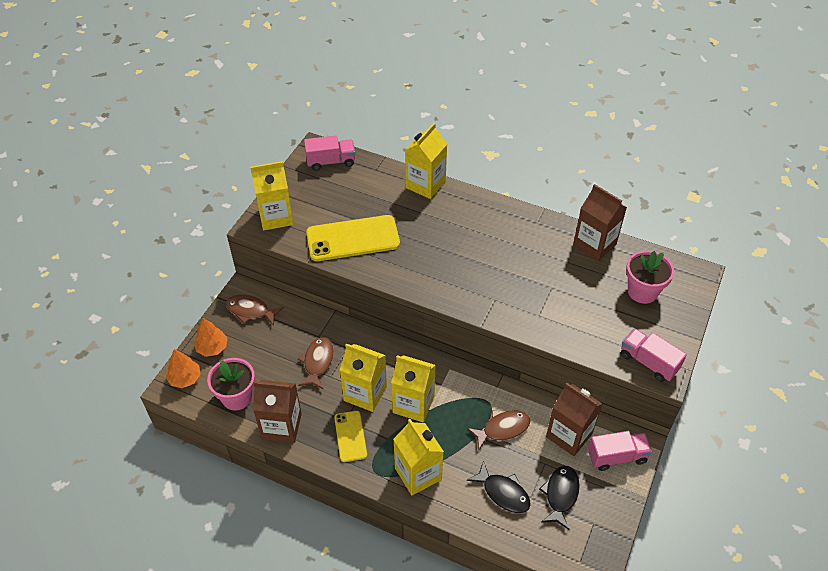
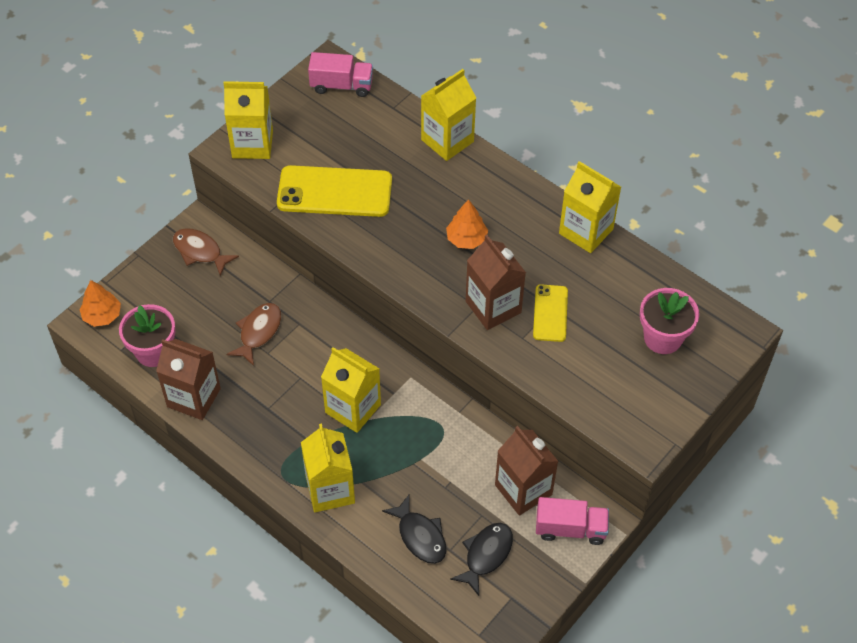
camera: 15 degrees right, 5 degrees up
(212, 347) = (143, 286): orange tree -> orange tree (466, 239)
(350, 436) = (268, 428): yellow phone -> yellow phone (550, 313)
(365, 393) = (301, 382): yellow carton -> yellow carton (586, 231)
(502, 429) = (447, 463): brown fish -> none
(594, 244) = (628, 265): brown carton -> brown carton (493, 307)
(648, 362) = (632, 426): pink truck -> none

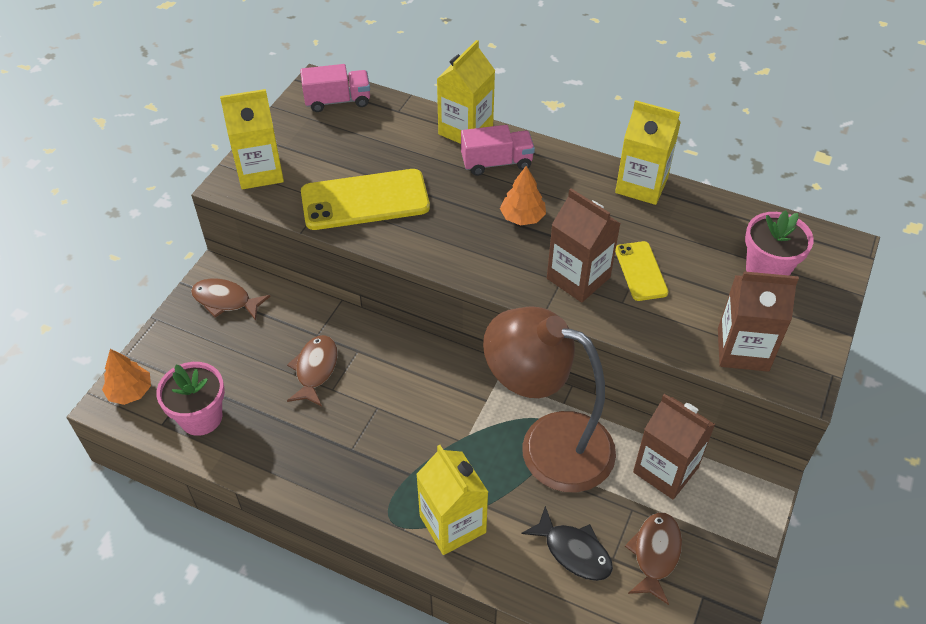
camera: 15 degrees left, 5 degrees down
(194, 398) = (262, 458): brown carton -> brown carton (743, 349)
(353, 408) = (447, 427): yellow carton -> none
(432, 444) = (548, 444): none -> brown lamp
(486, 555) = (655, 554): black fish -> brown fish
(570, 529) = (733, 500): pink truck -> pink truck (496, 163)

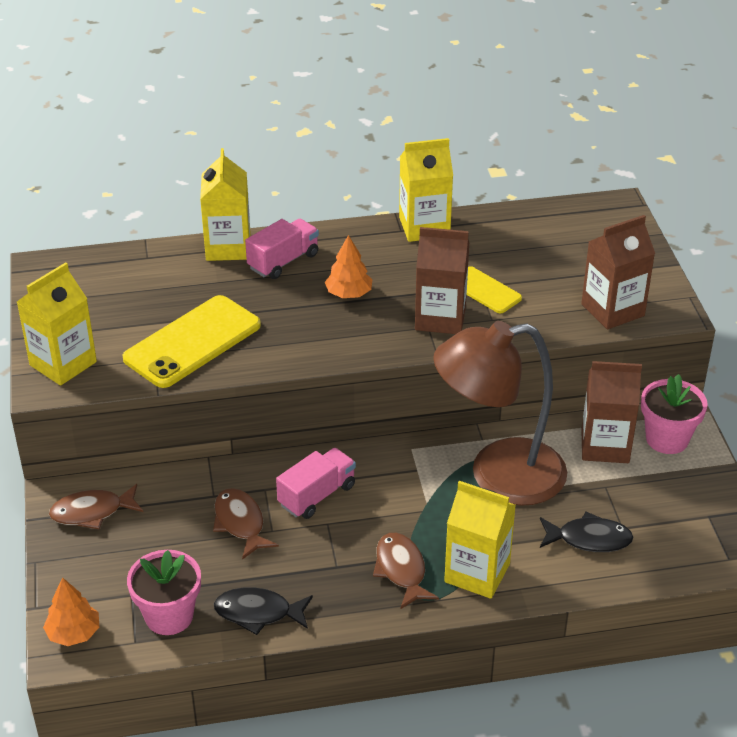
camera: 35 degrees left, 10 degrees down
(262, 454) = (258, 613): none -> black fish
(337, 101) = (77, 273): pink truck -> pink truck (317, 495)
(655, 554) = (650, 507): brown fish -> brown fish (401, 570)
(767, 270) = (579, 247): pink flower pot -> pink flower pot (667, 439)

